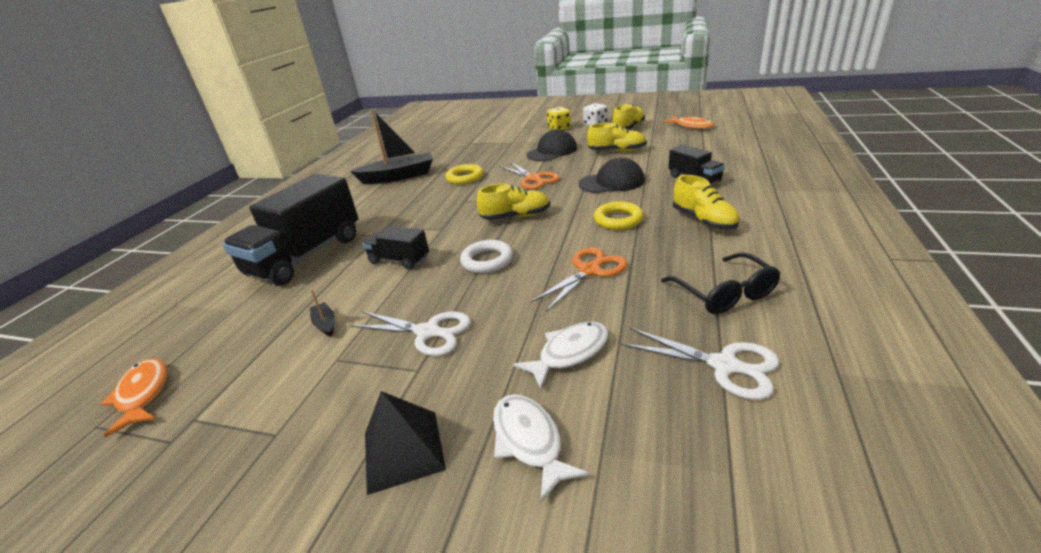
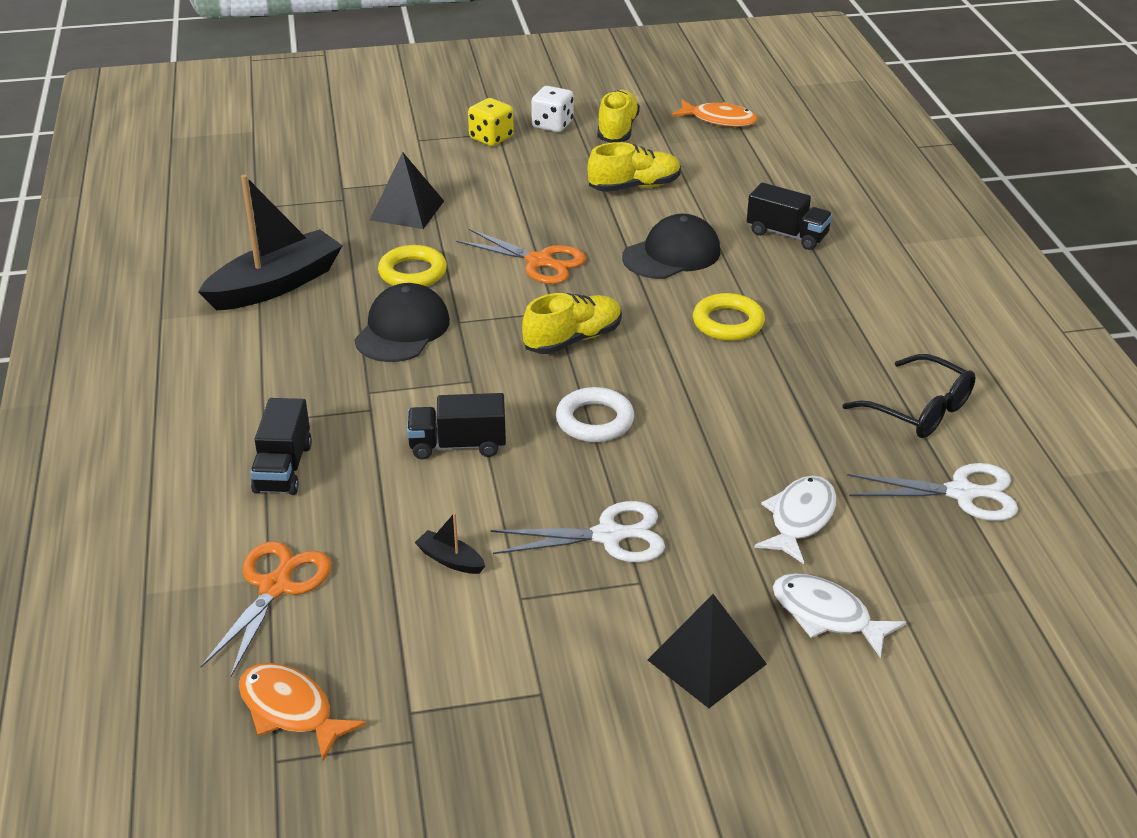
camera: 30 degrees left, 5 degrees up
(306, 256) = (283, 468): black truck -> black truck, size x0.49
(489, 153) = (407, 210): none -> black pyramid
(552, 151) = (522, 197): black cap -> black cap (402, 330)
(589, 271) = (746, 409): orange scissors -> orange scissors (275, 587)
(703, 221) = (840, 308): yellow shoe -> none

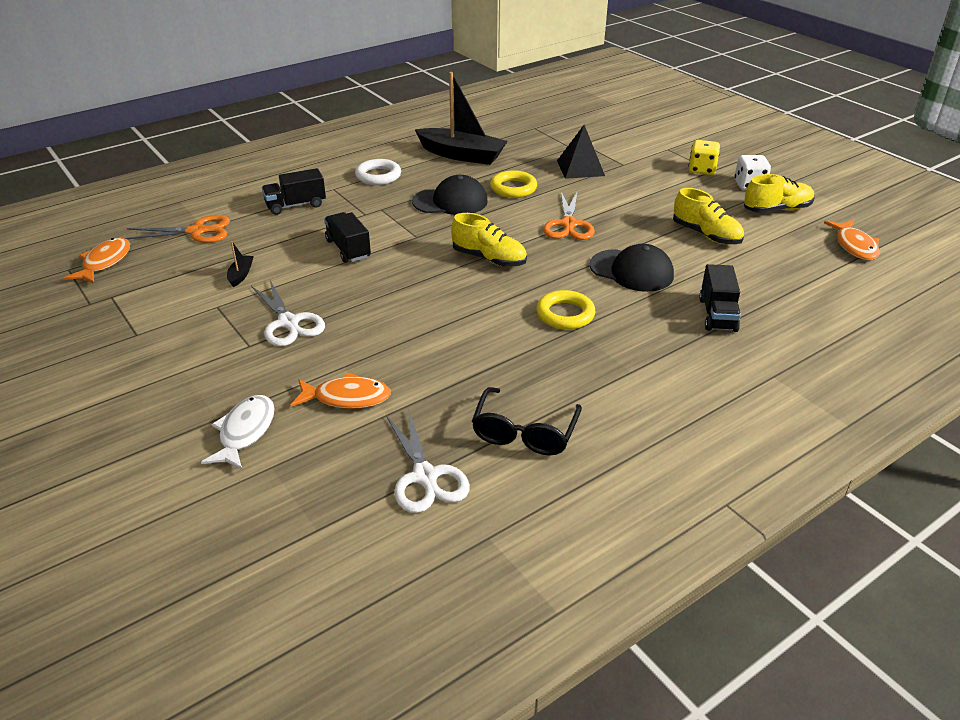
camera: 65 degrees right, 0 degrees up
(594, 420) = (405, 288): white ring -> white ring (378, 176)
(707, 662) = (181, 389): black pyramid -> none
(800, 519) = (347, 398): white fish -> orange fish

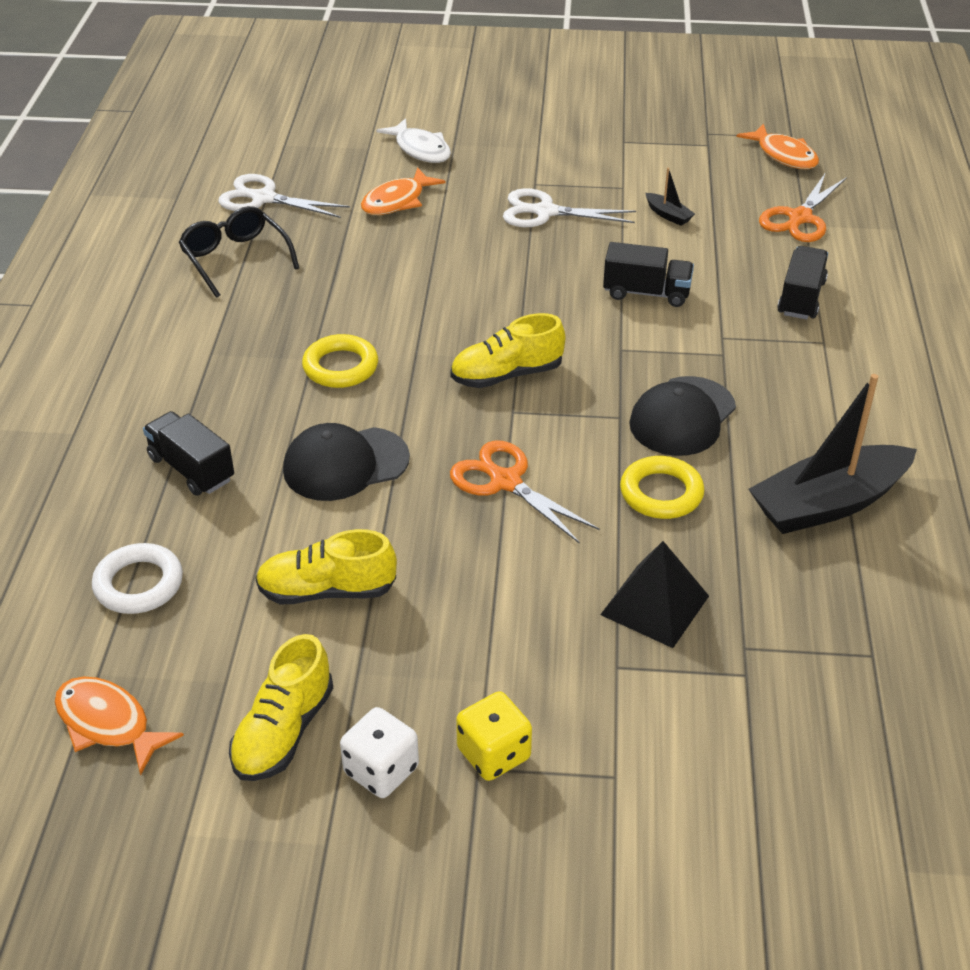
camera: 130 degrees right, 5 degrees up
(378, 176) = (827, 392): white ring -> white ring (139, 584)

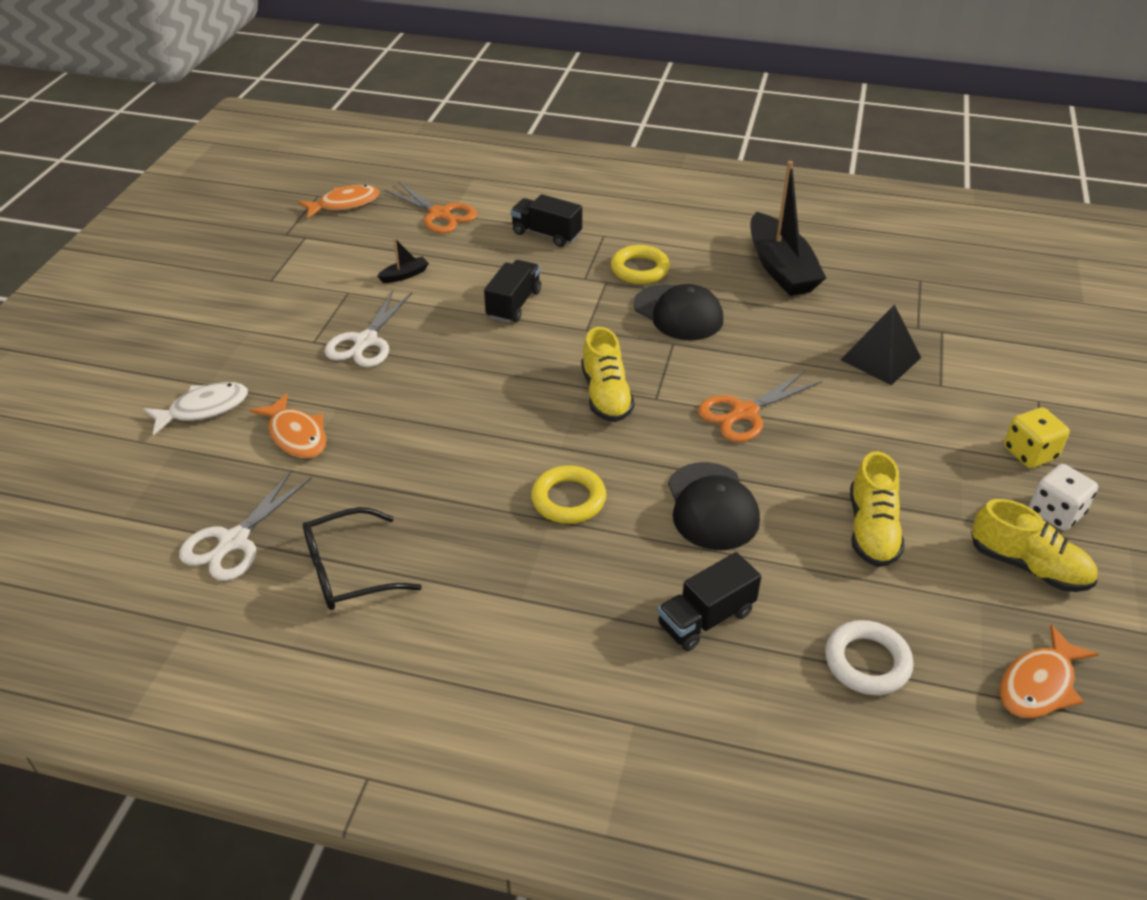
camera: 80 degrees left, 0 degrees up
(661, 493) = (764, 337): yellow ring -> yellow ring (639, 269)

